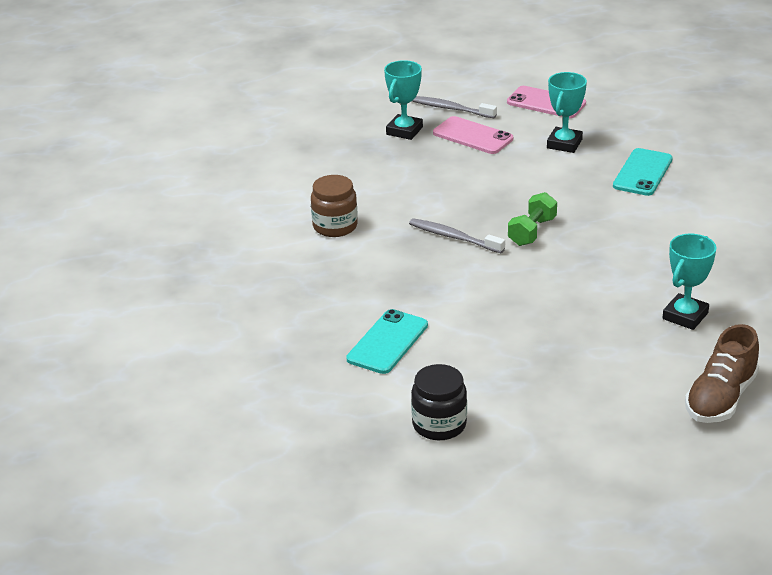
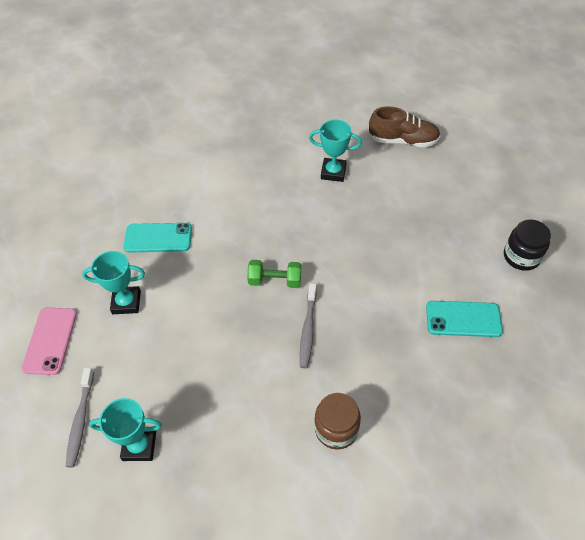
camera: 115 degrees left, 20 degrees up
(472, 136) = (132, 379): pink phone -> none

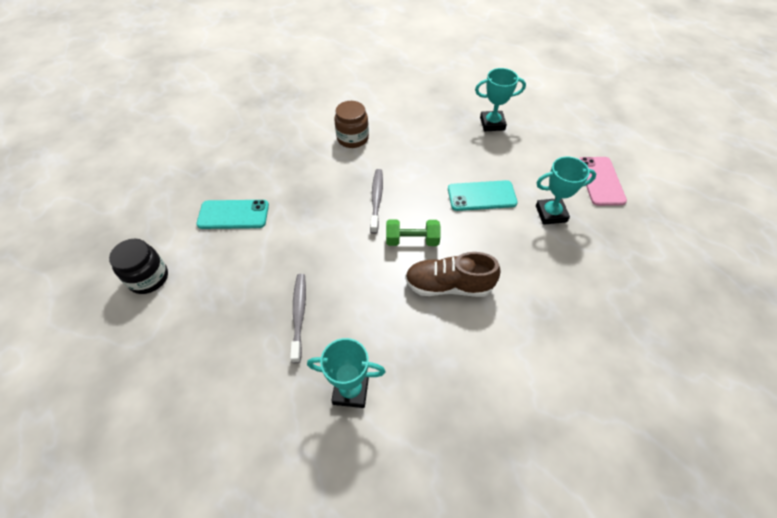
camera: 175 degrees right, 0 degrees up
(81, 420) = (542, 134): grey toothbrush -> grey toothbrush (299, 315)
(158, 238) = (551, 280): turquoise phone -> turquoise phone (481, 196)
(403, 141) = (239, 463): brown shoe -> brown shoe (449, 285)

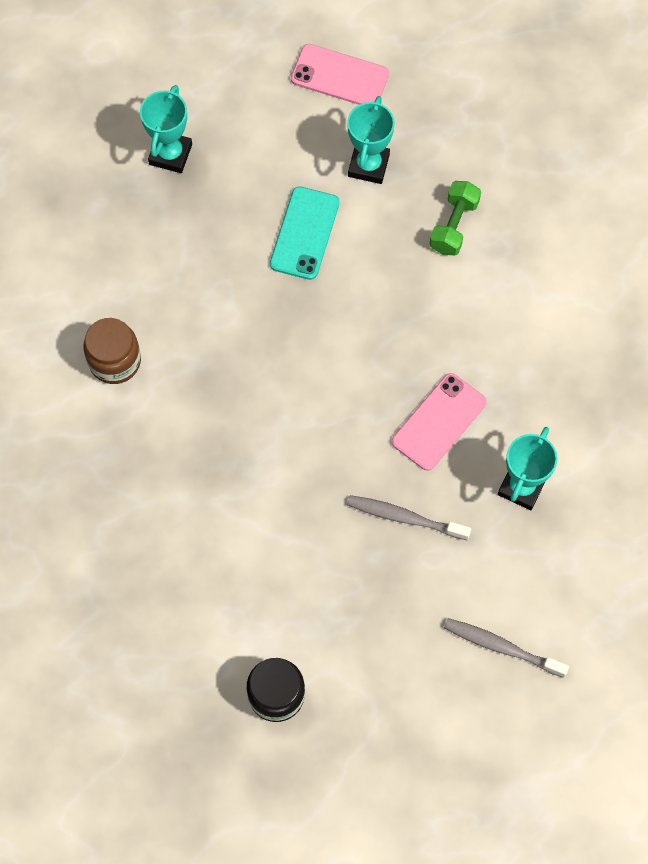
camera: 70 degrees left, 15 degrees up
(233, 214) = (205, 567): turquoise phone -> none
(376, 200) = (255, 369): grey toothbrush -> grey toothbrush (502, 647)
(382, 313) = (439, 422): none -> pink phone
(412, 240) = (344, 349): green dumbbell -> green dumbbell (454, 225)
(449, 285) = (428, 333): brown shoe -> none

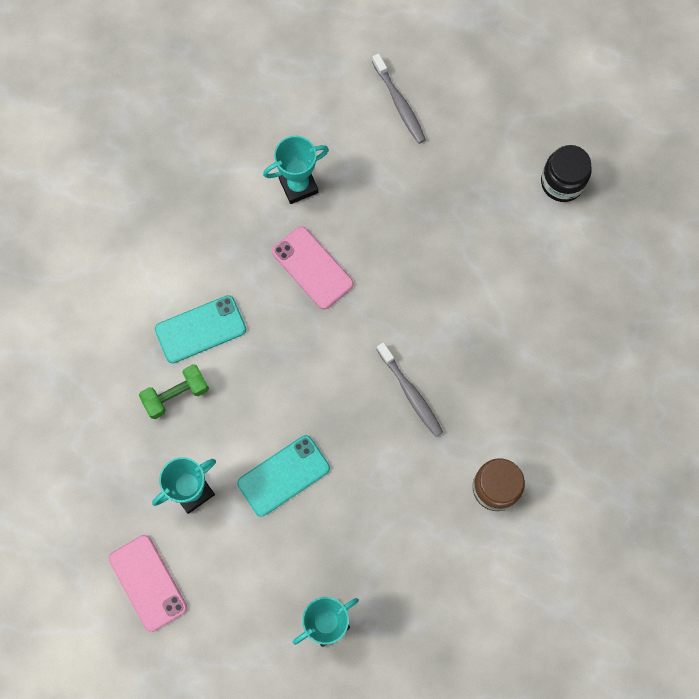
camera: 140 degrees left, 5 degrees up
(405, 518) = (389, 224): grey toothbrush -> grey toothbrush (411, 393)
(439, 422) = (312, 268): pink phone -> pink phone turned 60 degrees clockwise
(485, 293) = (200, 329): none -> turquoise phone

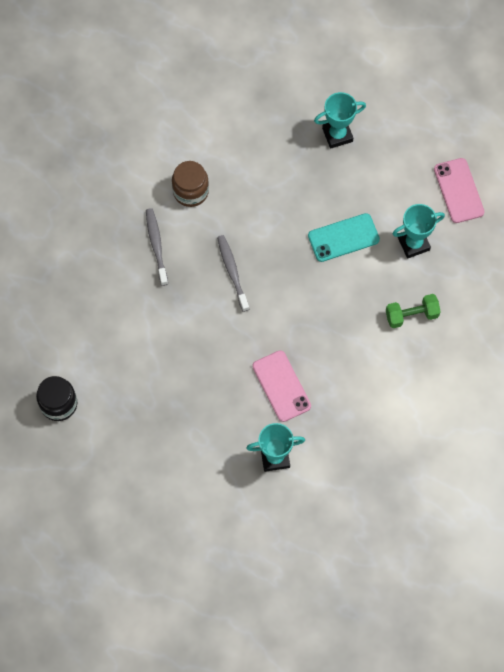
camera: 165 degrees left, 5 degrees down
(200, 329) = (382, 360): turquoise phone -> none
(399, 103) = (170, 507): grey toothbrush -> grey toothbrush (156, 245)

